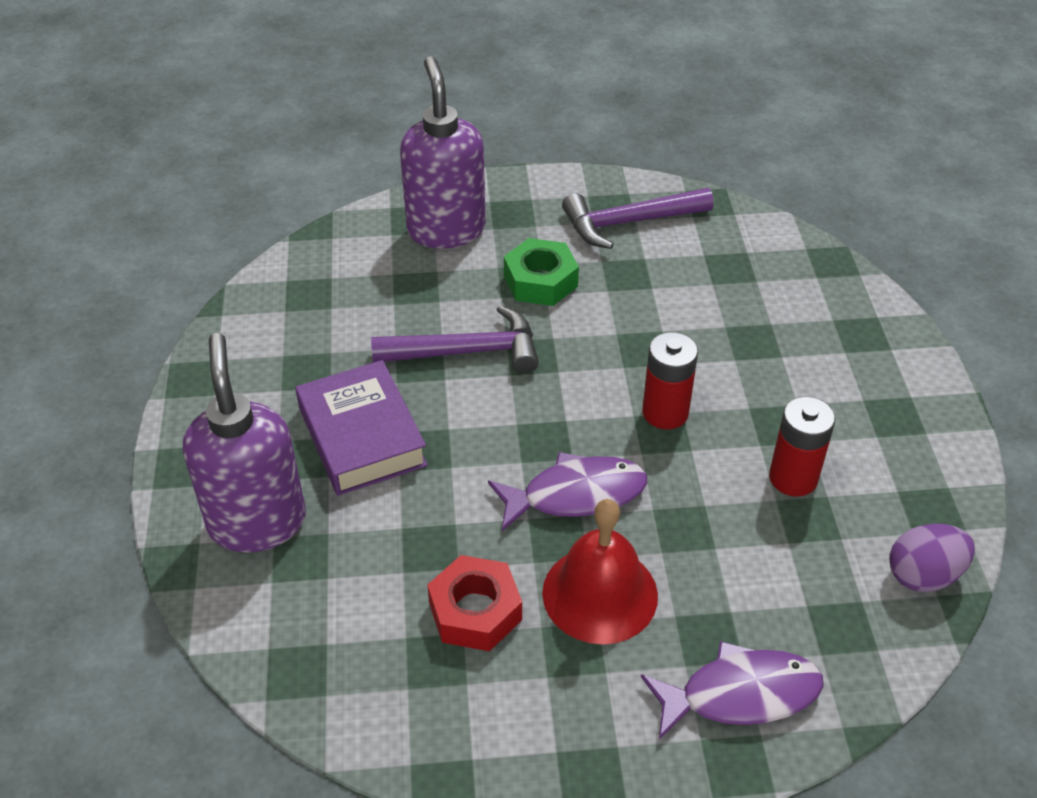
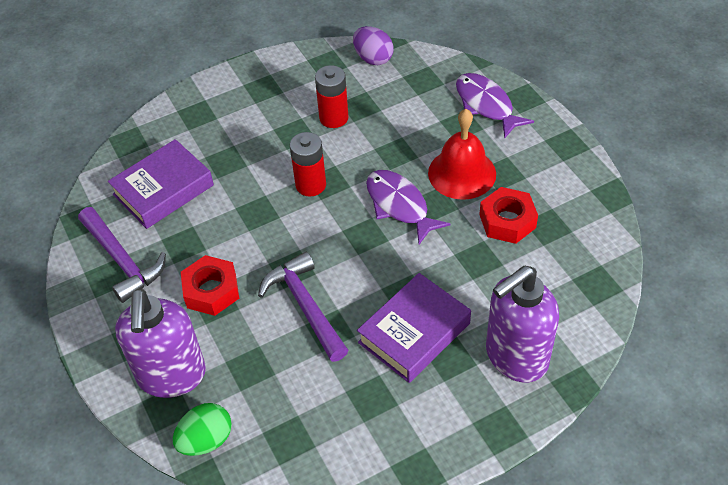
camera: 110 degrees left, 5 degrees up
(353, 237) = (206, 440): none -> green egg
(446, 229) = (172, 376): purple soap dispenser -> purple soap dispenser turned 60 degrees counterclockwise
(540, 281) = (211, 291): green nut -> red nut
(727, 275) = (163, 190): none -> purple book

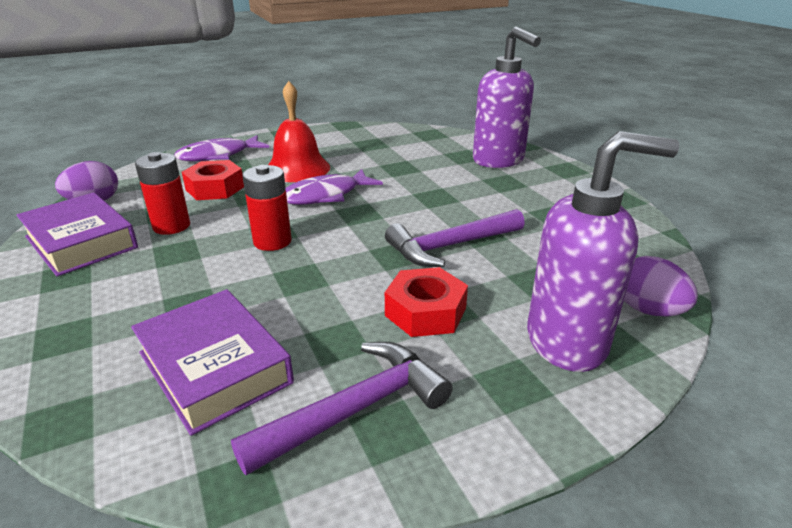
camera: 90 degrees left, 20 degrees down
(206, 440) = (648, 310): green egg -> purple egg
(414, 333) = (480, 195): purple book -> purple book (81, 242)
(507, 221) = (361, 155): red nut -> red nut (215, 188)

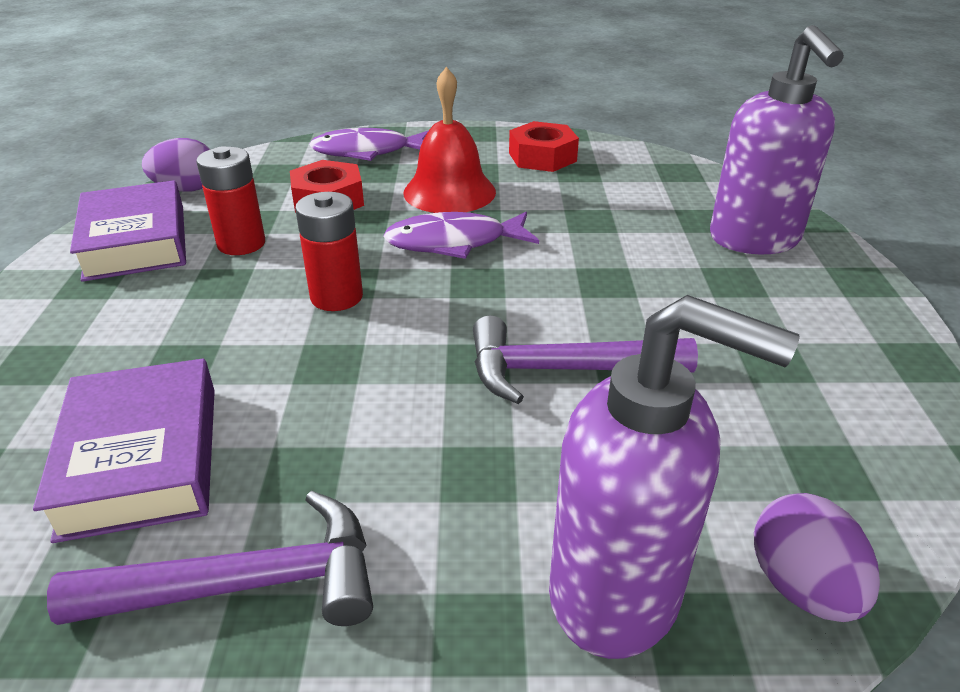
camera: 25 degrees right, 5 degrees up
(425, 312) = (447, 467): red nut -> red nut (542, 157)

